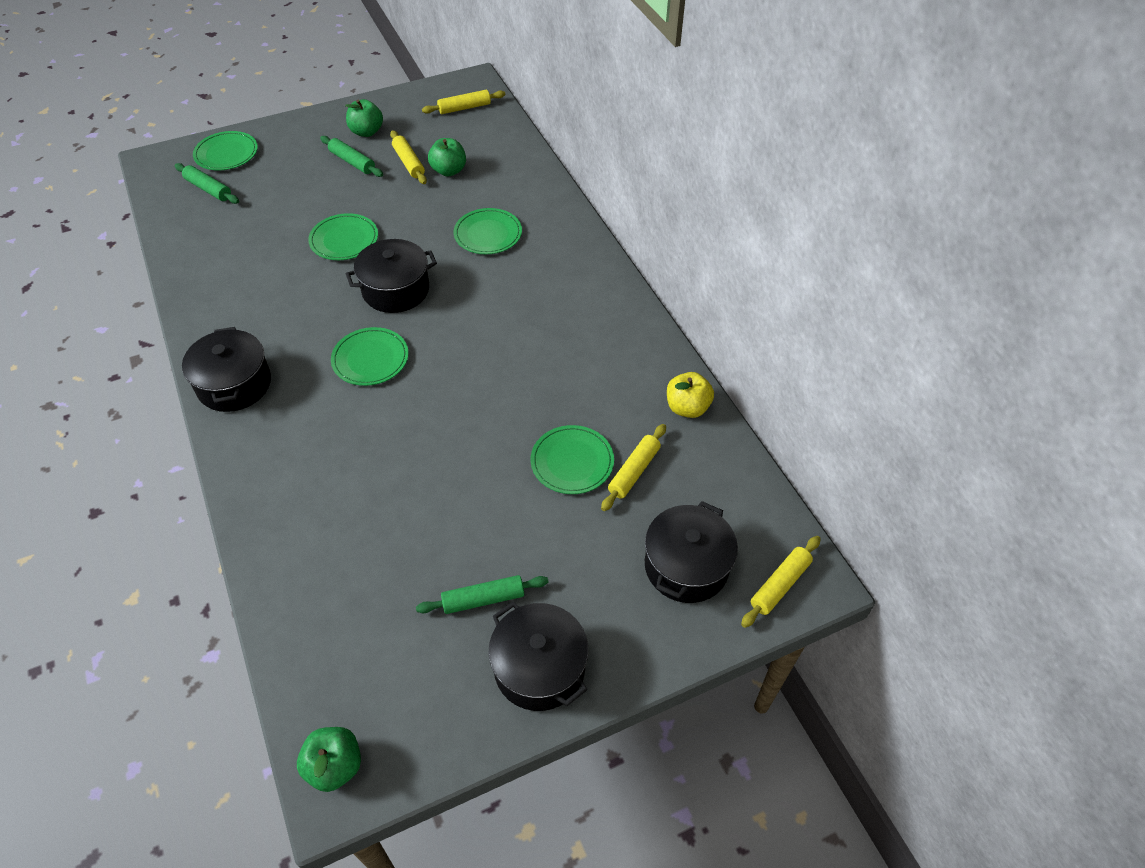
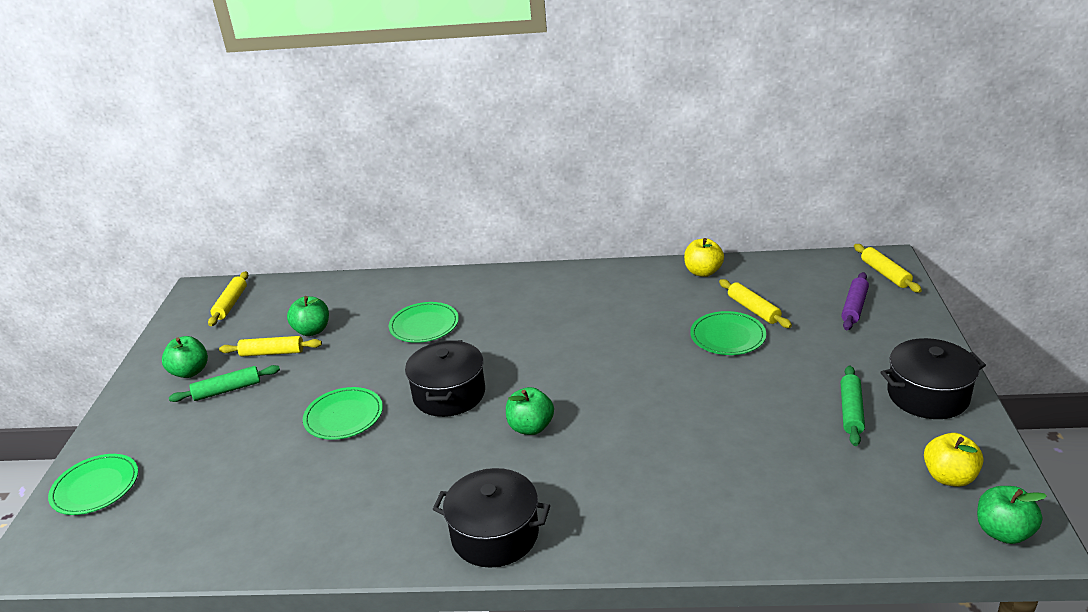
camera: 60 degrees left, 20 degrees down
(208, 189) = (144, 512): green rolling pin -> none
(370, 359) = (531, 427): green plate -> green apple
(405, 706) = (949, 477): none -> yellow apple
(686, 566) = (854, 307): black pot -> purple rolling pin

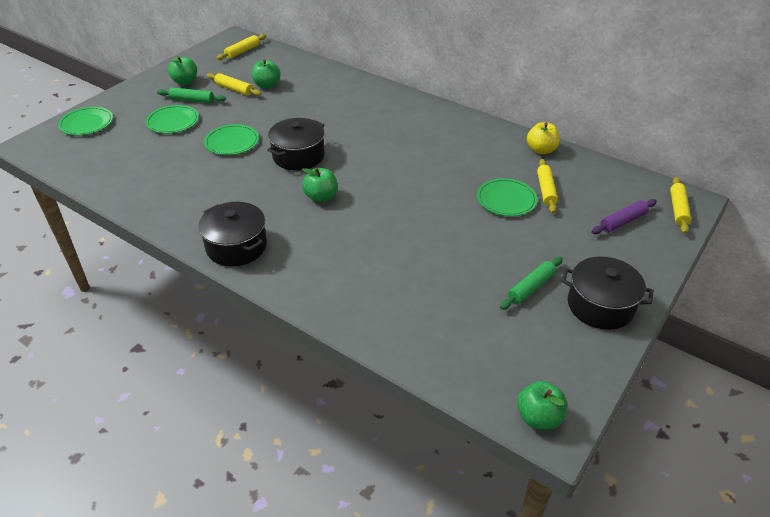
camera: 30 degrees right, 10 degrees up
(424, 325) = (329, 108): green plate -> green plate (173, 121)
(949, 477) = (546, 364): yellow apple -> none

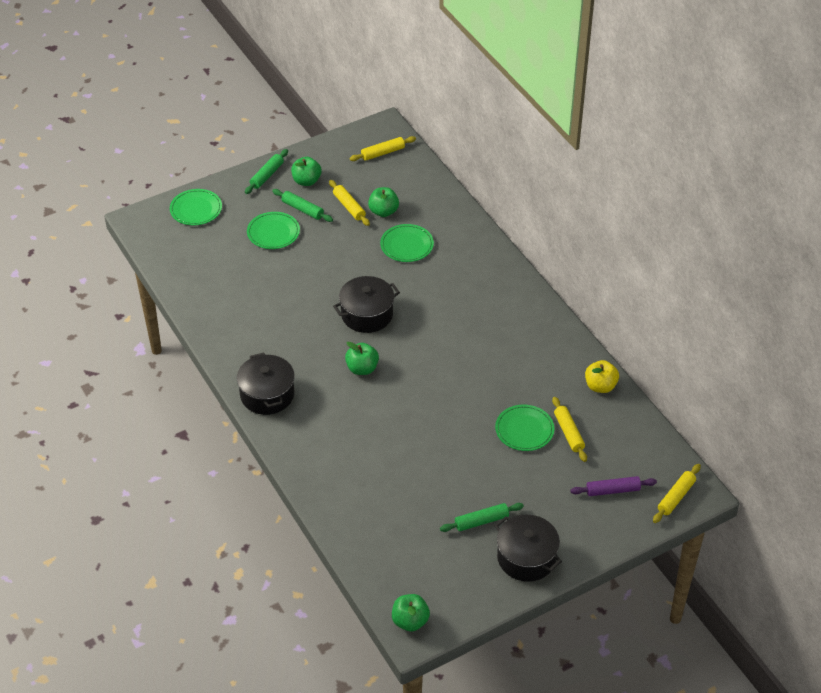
camera: 25 degrees right, 5 degrees up
(146, 86) = (267, 175): none -> green rolling pin
(232, 142) = (315, 277): green plate -> green plate (407, 245)
(546, 190) = (568, 433): yellow rolling pin -> yellow rolling pin turned 45 degrees counterclockwise

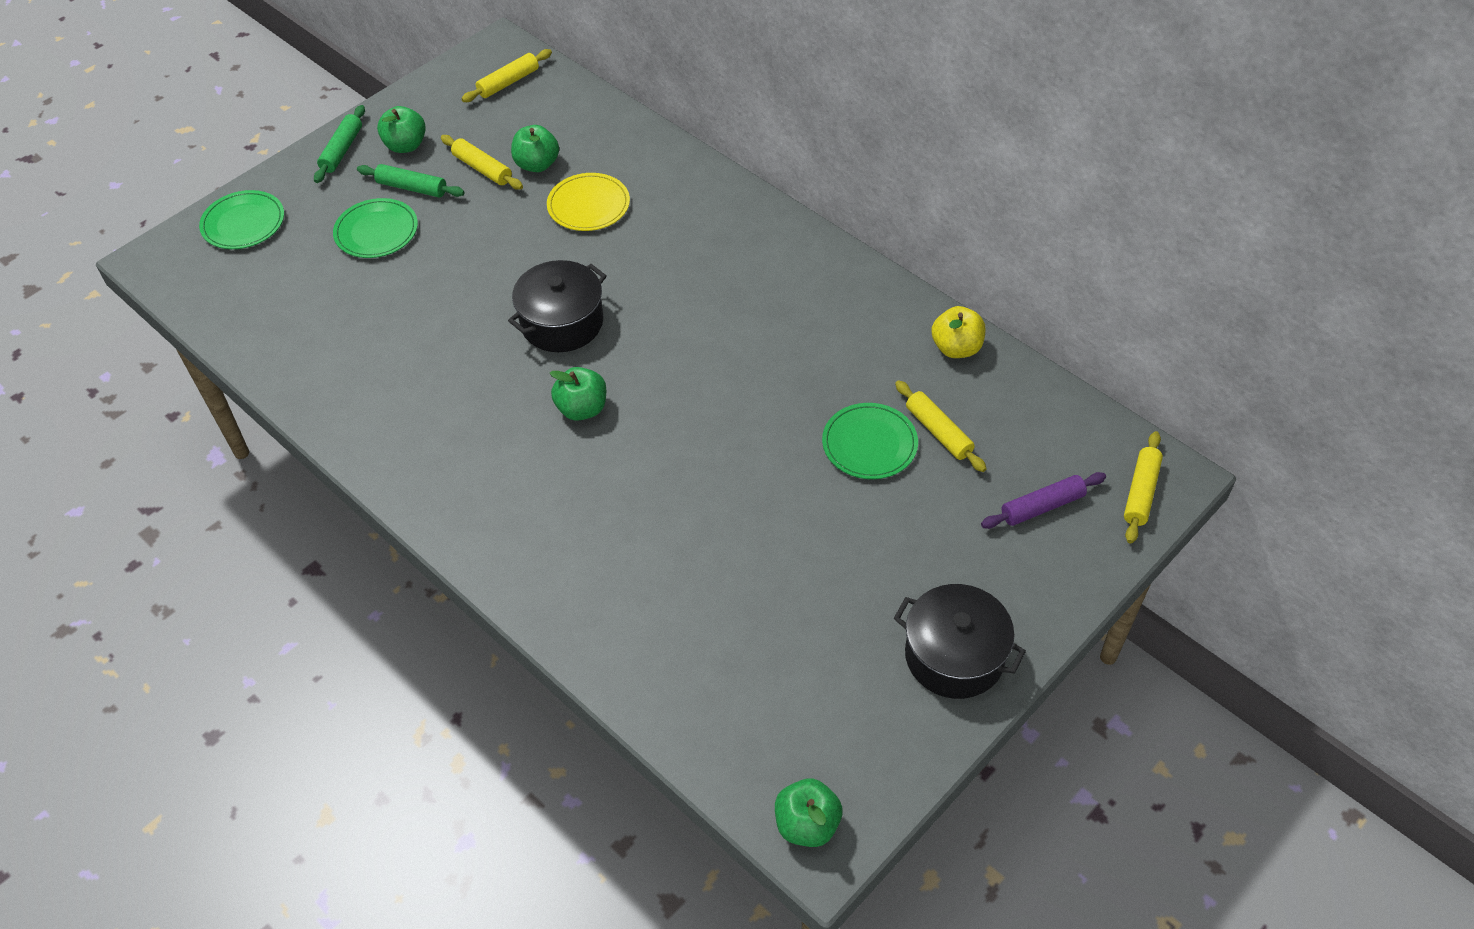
camera: 15 degrees left, 5 degrees up
(267, 394) = (441, 488): black pot -> none
(407, 245) = (588, 205): green plate -> yellow plate
(481, 521) = (859, 612): green rolling pin -> none

